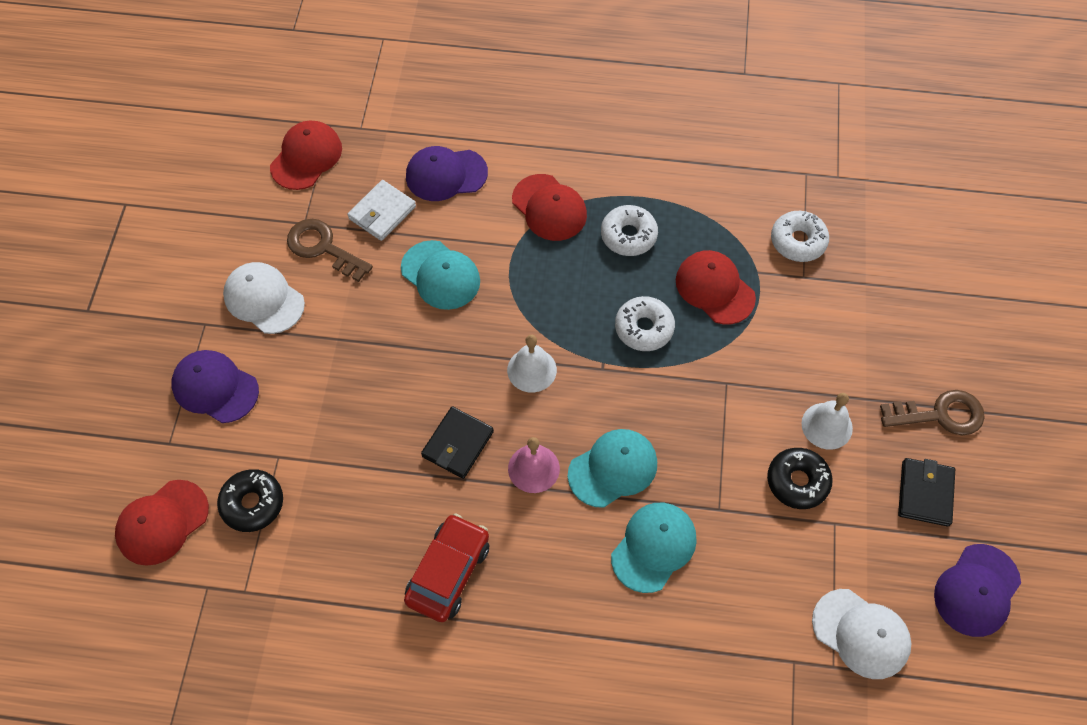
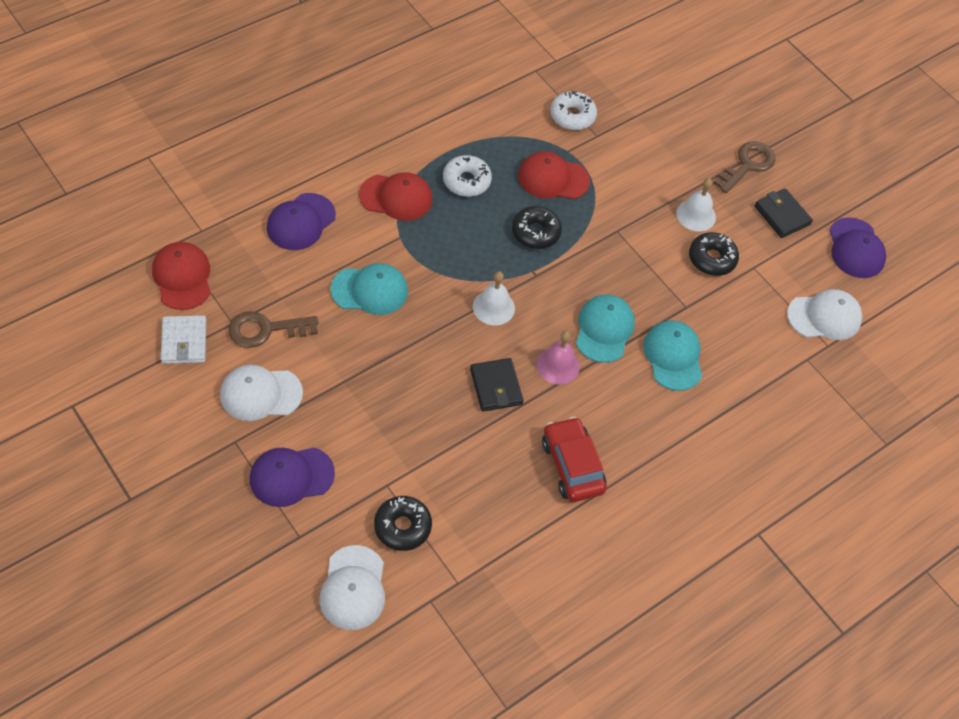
camera: 50 degrees left, 5 degrees down
(162, 522) = (353, 588): red cap -> white cap
(382, 213) = (283, 277): white wallet -> white wallet (184, 342)
(644, 328) = (535, 232): white donut -> black donut

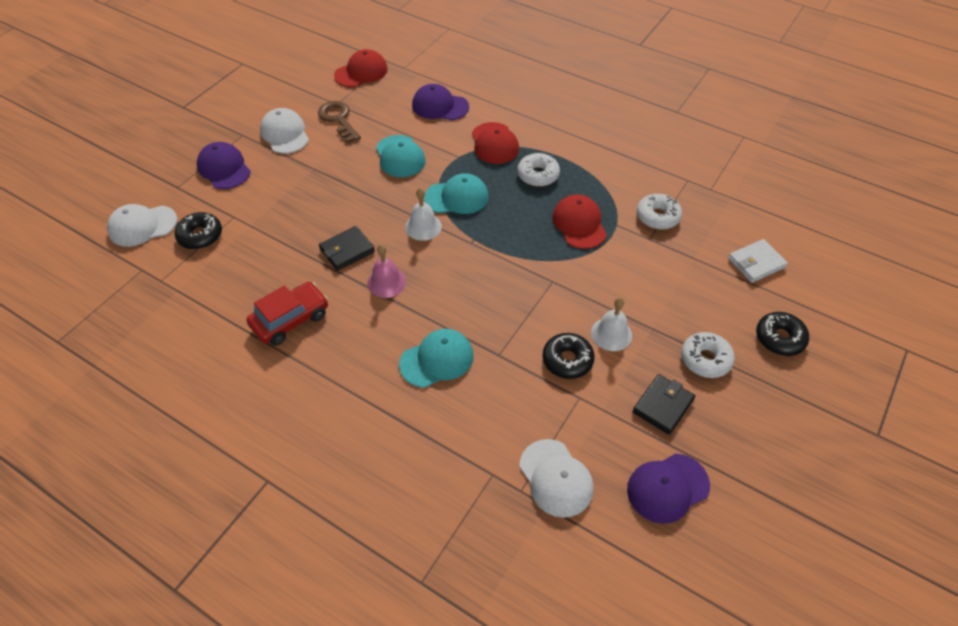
camera: 75 degrees right, 5 degrees down
(184, 342) = (310, 89): white wallet -> white wallet (756, 263)
(535, 232) = (514, 229): black donut -> black donut (779, 338)
(604, 329) = (439, 302): turquoise cap -> turquoise cap (457, 197)
(747, 165) = (705, 359): brown key -> white donut

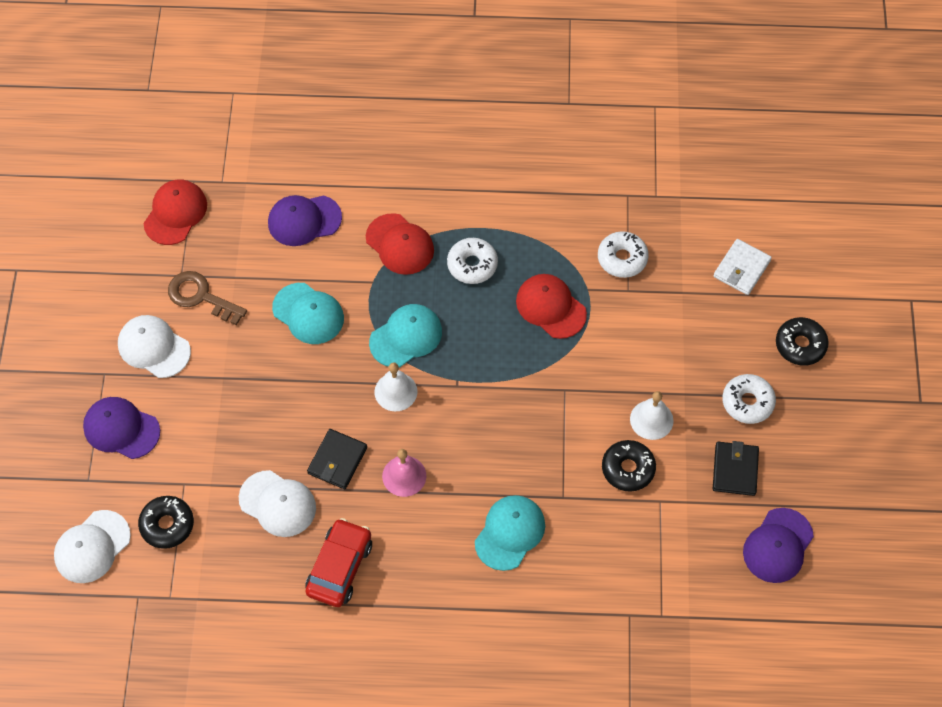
camera: 30 degrees left, 10 degrees up
(556, 478) = (683, 588): white cap -> white cap (277, 504)

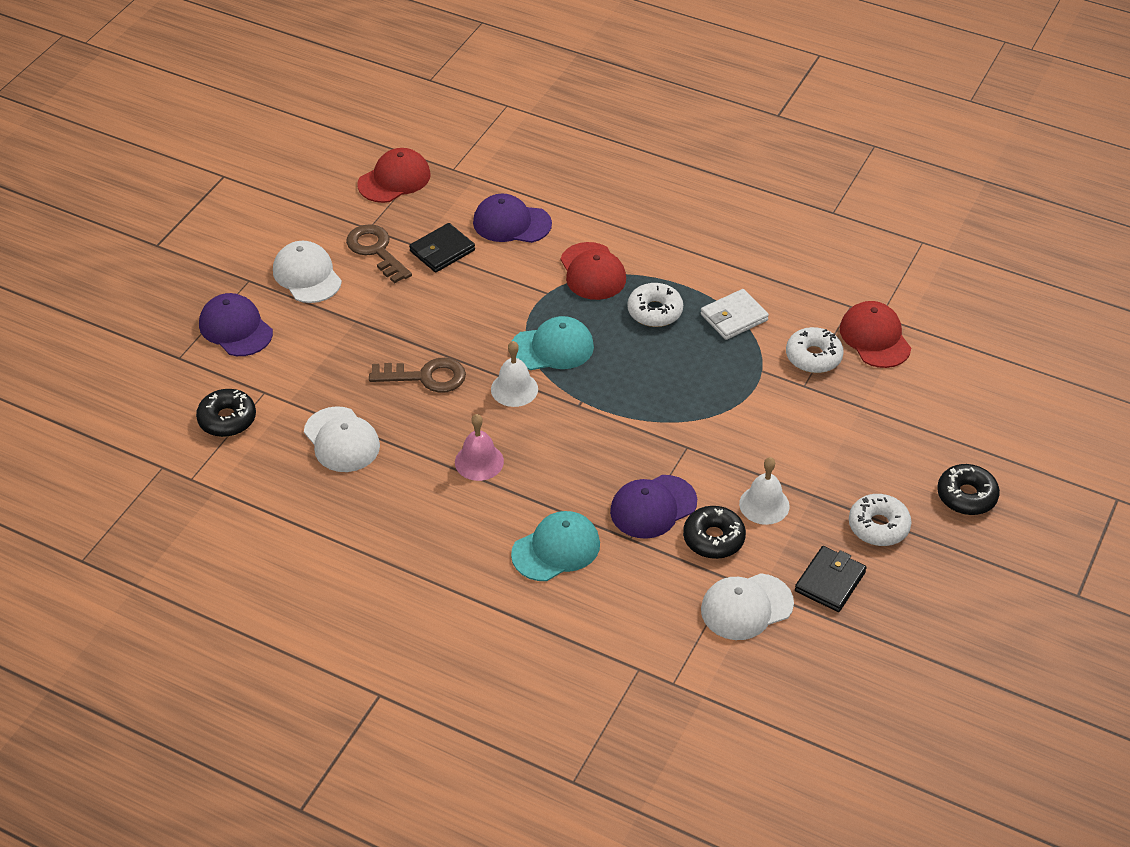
camera: 25 degrees right, 15 degrees down
(92, 547) = (147, 411): white cap -> white cap (746, 607)
(308, 313) = (469, 297): turquoise cap -> none
(315, 410) = (426, 377): none -> brown key
(337, 460) = (421, 425): black wallet -> black wallet (442, 251)
(339, 567) = (367, 515): red car -> none
(550, 307) = (714, 373): red cap -> red cap (875, 338)
(741, 269) = (938, 408): white wallet -> white wallet (734, 317)
(778, 546) = (839, 668): purple cap -> purple cap (653, 507)

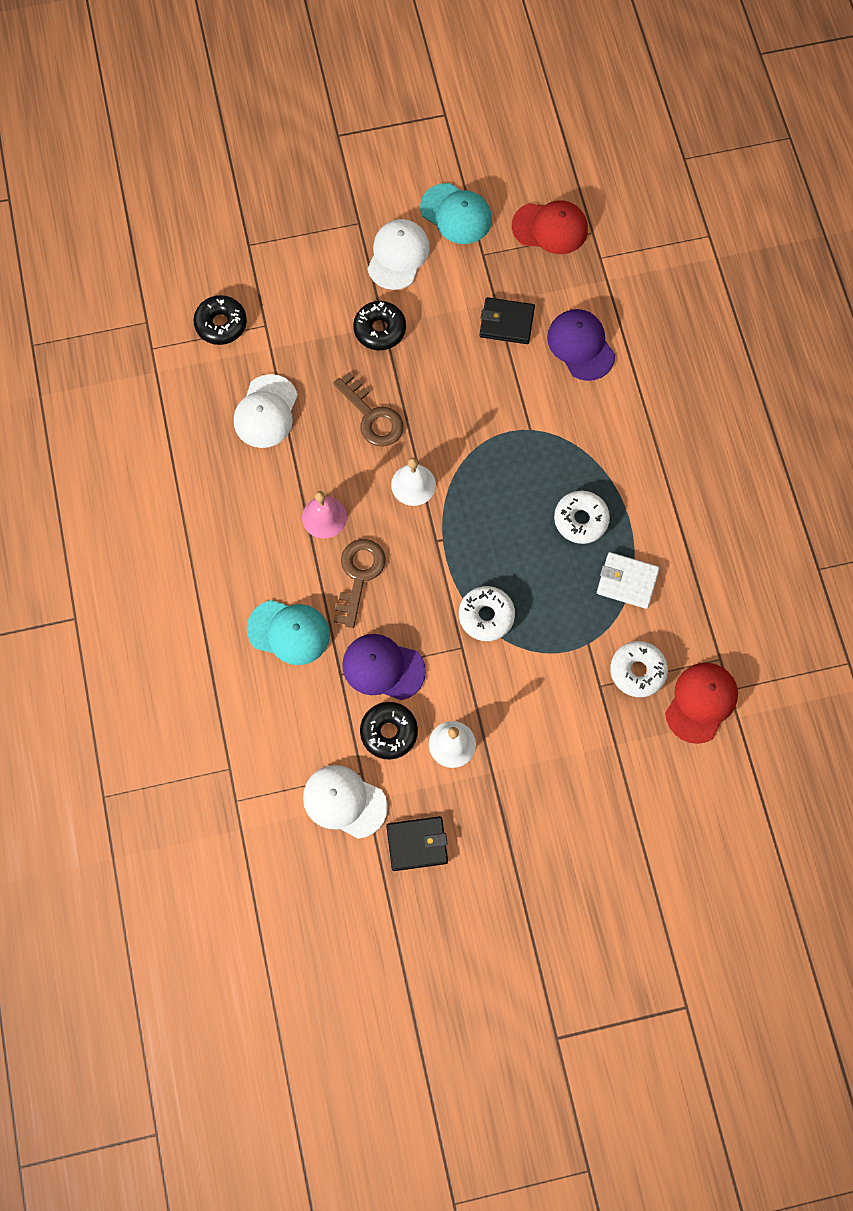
camera: 50 degrees right, 25 degrees up
(235, 328) = (306, 255): purple cap -> none
(376, 250) = (465, 279): brown key -> brown key (359, 575)
(552, 348) = (477, 478): turquoise cap -> turquoise cap (456, 214)
(592, 272) = (582, 443): red cap -> none
(878, 526) = (501, 842): white donut -> white donut (486, 616)
(966, 496) = (589, 887): black donut -> black donut (380, 330)

